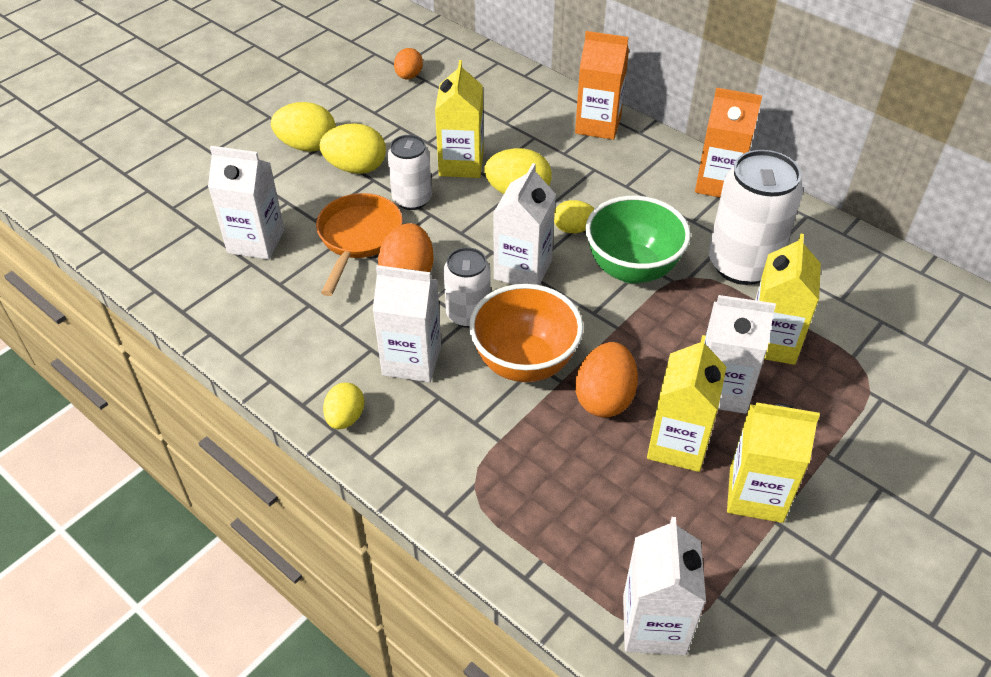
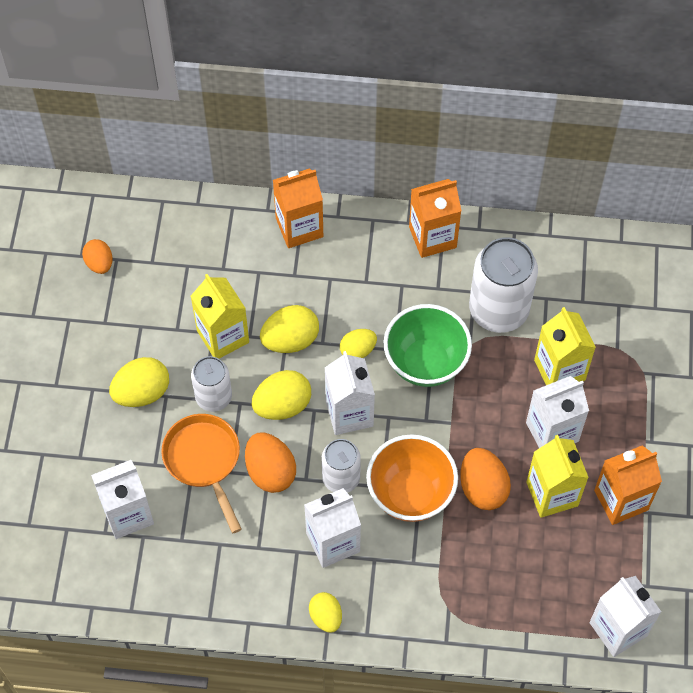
camera: 35 degrees left, 15 degrees up
(307, 146) = (81, 394): yellow egg -> yellow egg (282, 405)
(756, 494) = (621, 500): yellow carton -> orange carton

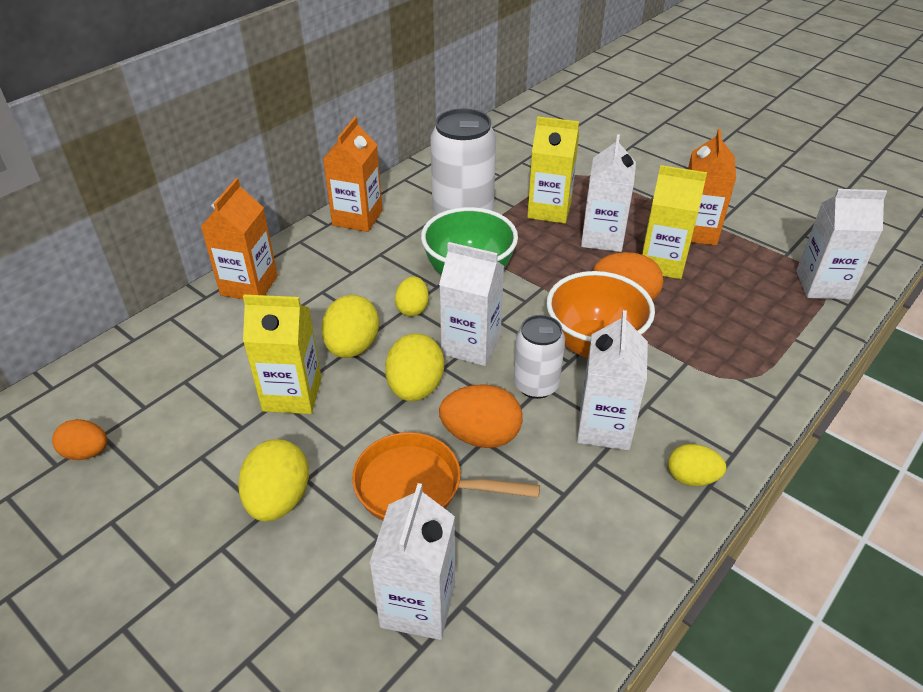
camera: 55 degrees left, 20 degrees down
(213, 397) = (350, 438): white can -> none

